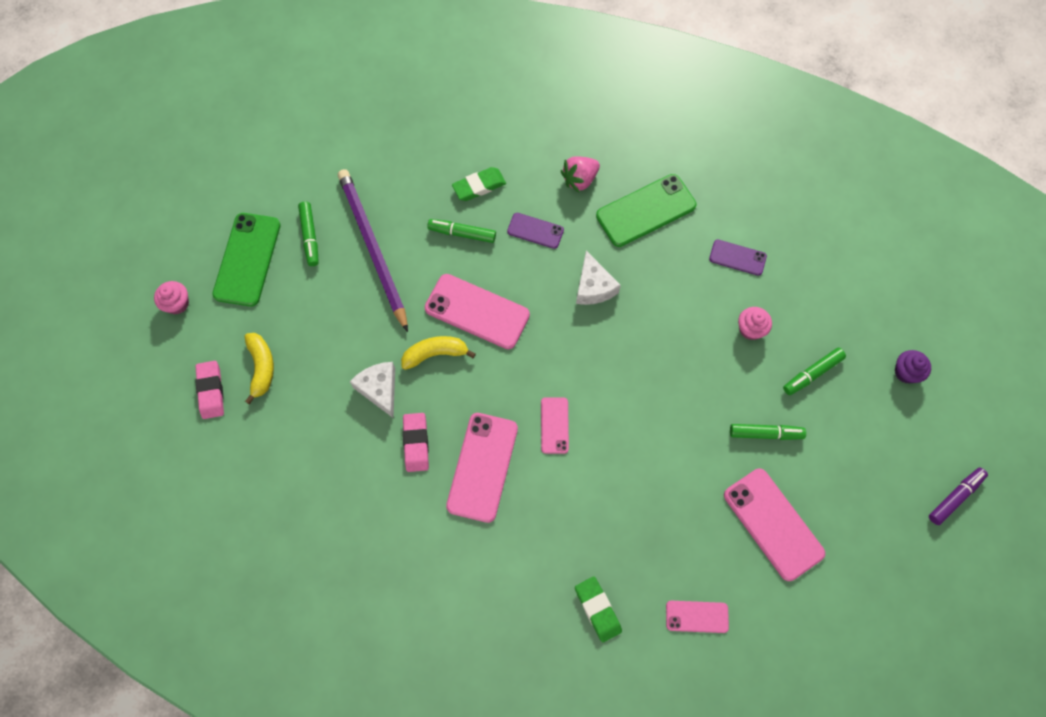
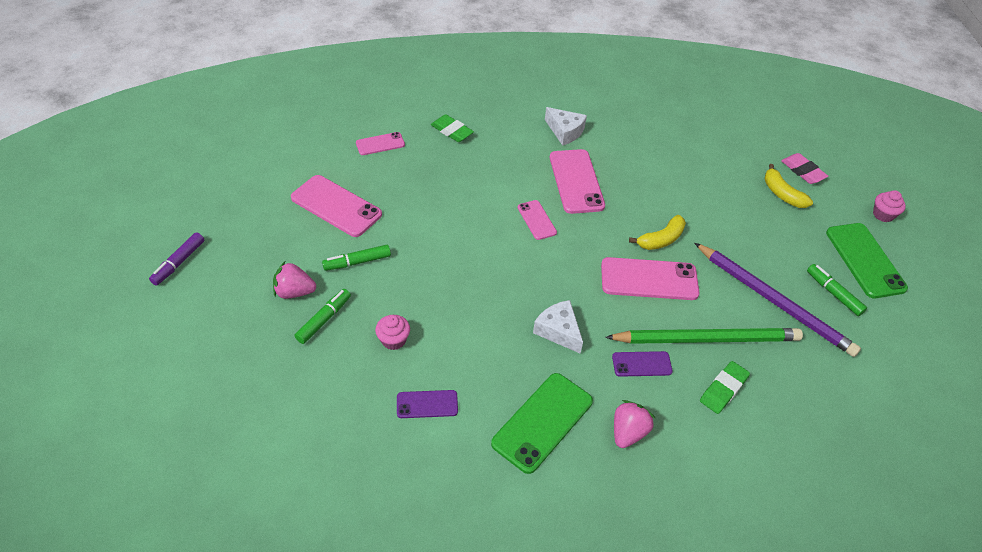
camera: 155 degrees right, 20 degrees down
(379, 389) = (685, 205): white cheese -> white cheese (565, 131)
(416, 443) = (634, 182): pink eraser -> none
(462, 233) = (707, 339): green marker -> green pencil
(836, 417) = (294, 292): none -> pink strawberry
(906, 372) = (229, 348): purple cupcake -> none

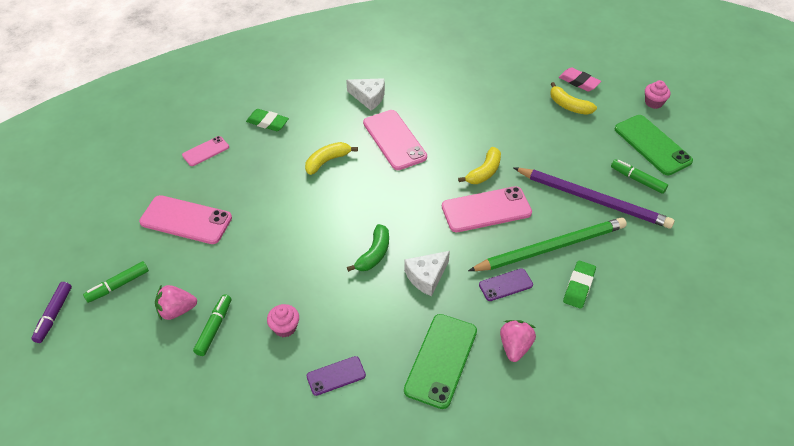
camera: 15 degrees left, 0 degrees up
(357, 262) = (225, 266): green marker -> green marker (118, 285)
(498, 185) = (327, 161): none -> yellow banana
(512, 292) = (374, 254): none -> green banana
(536, 220) = (372, 184): pink phone -> none
(558, 331) = (426, 276): white cheese -> white cheese turned 75 degrees counterclockwise

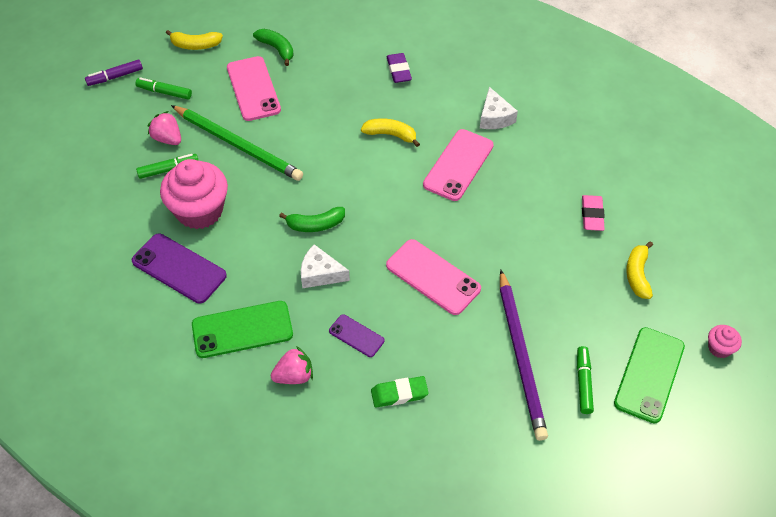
camera: 55 degrees right, 5 degrees up
(159, 182) = (277, 49): none -> green banana
(206, 151) = (332, 54): pink phone -> none
(267, 122) = (398, 70): green eraser -> purple eraser
(285, 327) = (199, 211): pink cupcake -> pink cupcake, size x2.21
(336, 376) = (179, 268): purple phone -> purple phone, size x1.80
(484, 172) = (479, 252): yellow banana -> yellow banana (195, 45)
(551, 247) = (429, 350): green pencil -> green pencil (238, 145)
(579, 82) = (684, 266): pink eraser -> pink eraser (592, 215)

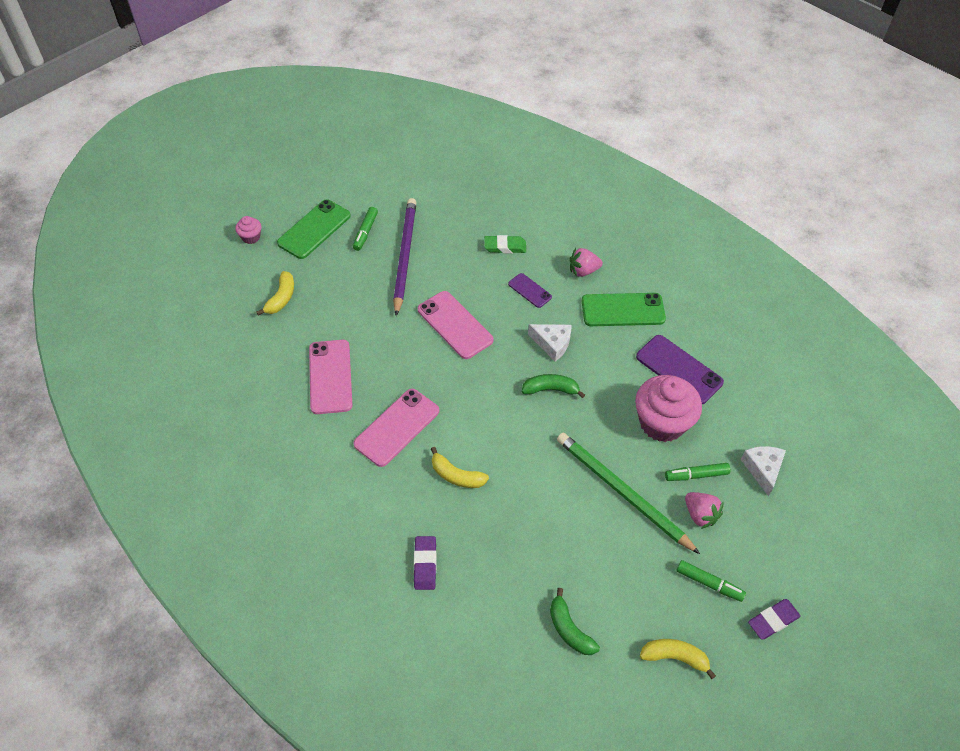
camera: 170 degrees left, 0 degrees up
(115, 77) = (773, 620): purple marker -> purple eraser
(253, 89) = (602, 569): pink phone -> pink phone (330, 377)
(494, 117) = (338, 477): white cheese -> white cheese (762, 469)
(592, 215) = (292, 355): pink eraser -> none

